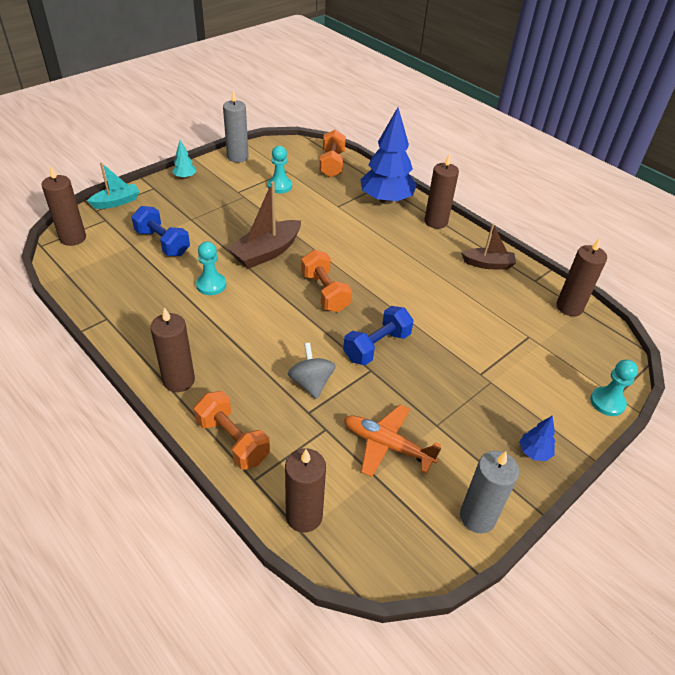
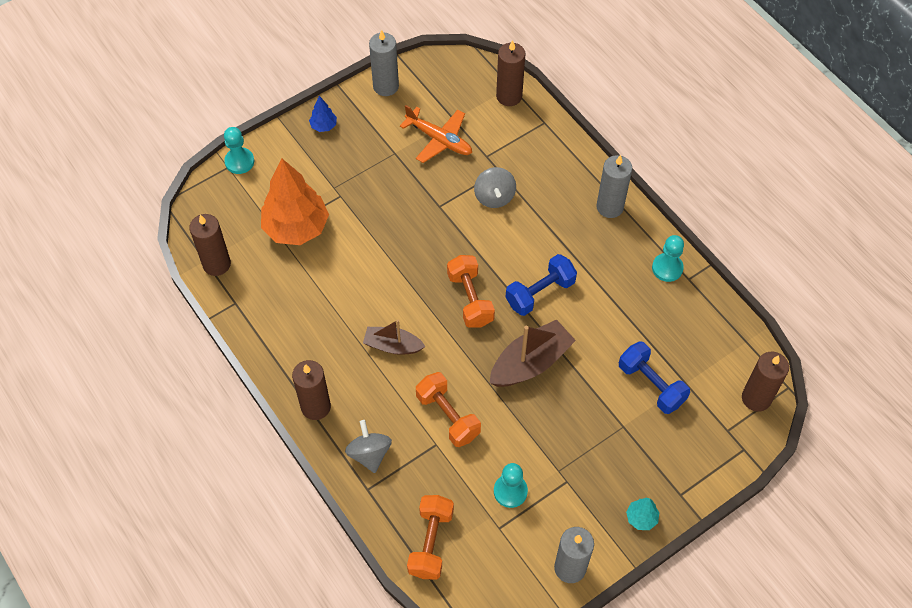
camera: 170 degrees left, 15 degrees up
(116, 202) = (722, 465): turquoise boat -> none
(179, 380) = (610, 207): brown candle -> grey candle
(211, 285) = (590, 316): turquoise pawn -> turquoise pawn (667, 268)
(233, 440) = (561, 152): orange dumbbell -> orange dumbbell (448, 416)
(377, 346) = (429, 230): blue dumbbell -> blue dumbbell (540, 293)
(386, 200) = (369, 454): blue tree -> grey spinning top
(488, 264) = (278, 330): brown boat -> brown boat (393, 345)
(511, 341) = (296, 228): none -> orange tree

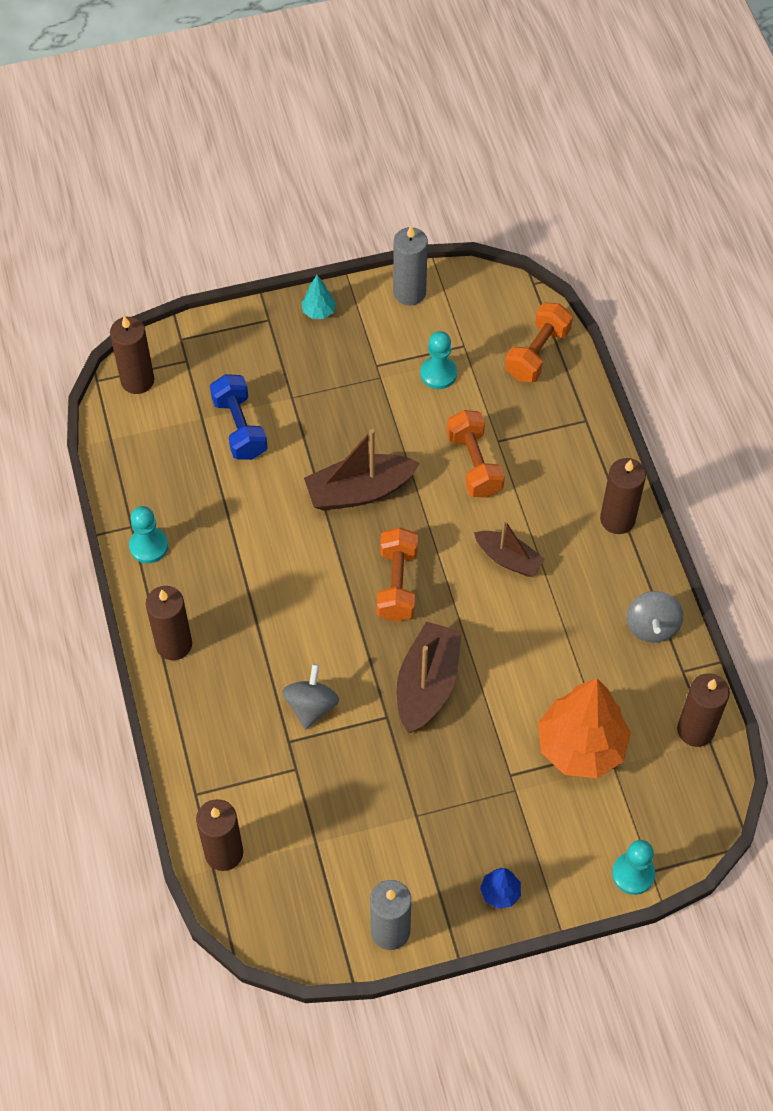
camera: 160 degrees left, 0 degrees up
(369, 454) = (572, 453): grey spinning top -> grey spinning top (651, 626)
(419, 235) = (427, 684): none -> brown boat
(439, 139) = (348, 815): orange plane -> none
(540, 293) = (312, 565): blue dumbbell -> none
(610, 207) = (174, 644): grey candle -> brown candle

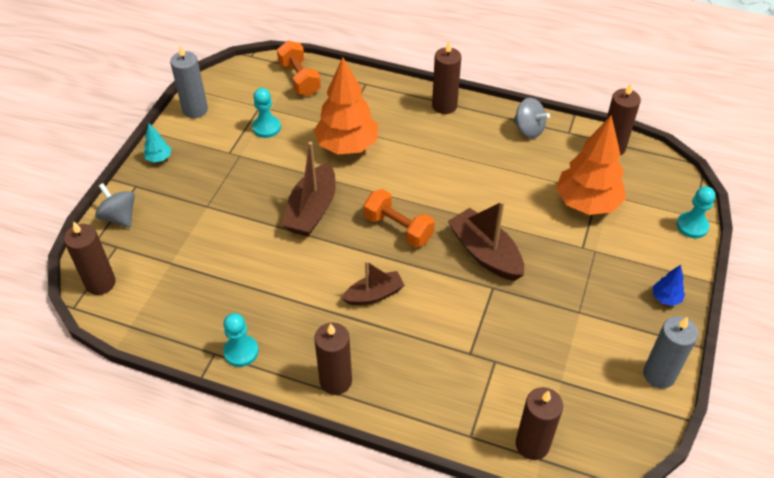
camera: 55 degrees left, 10 degrees down
(240, 427) = (200, 246): blue dumbbell -> none
(311, 706) = (452, 325): grey spinning top -> grey spinning top (119, 217)
(474, 464) = (347, 146): orange dumbbell -> orange tree
(508, 559) = (428, 166): brown boat -> brown boat (374, 295)

